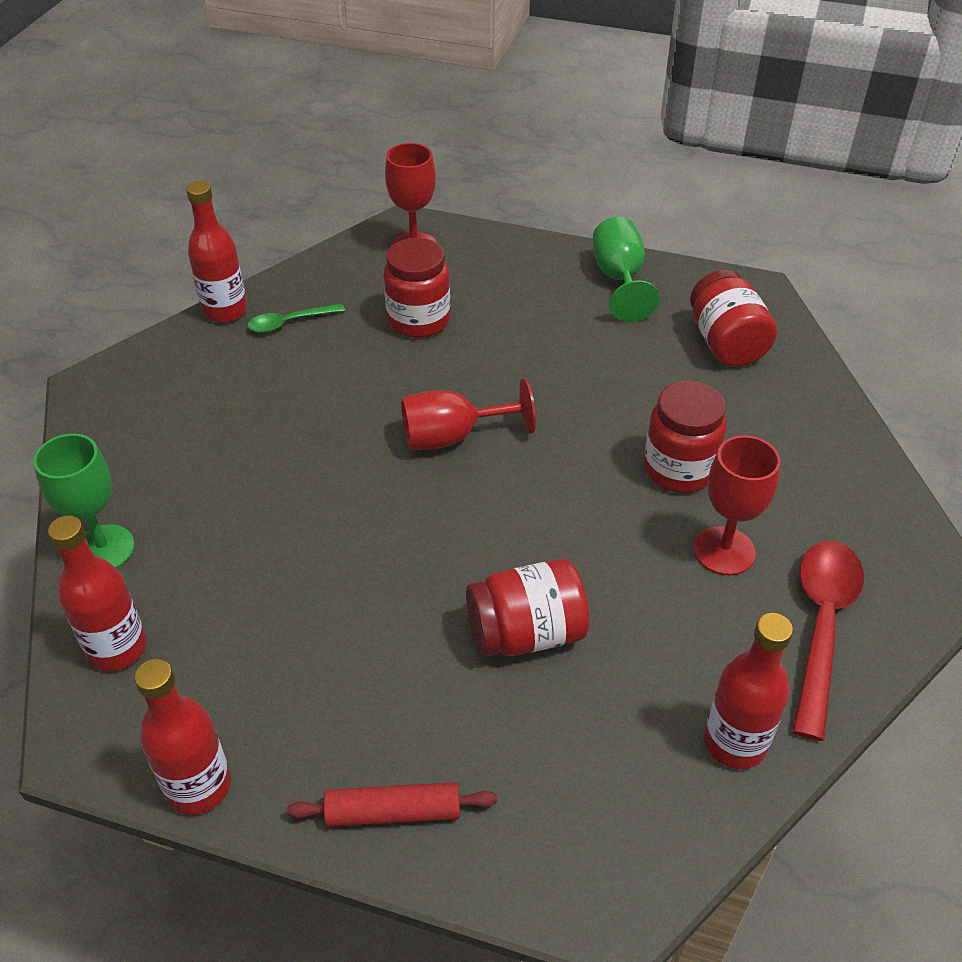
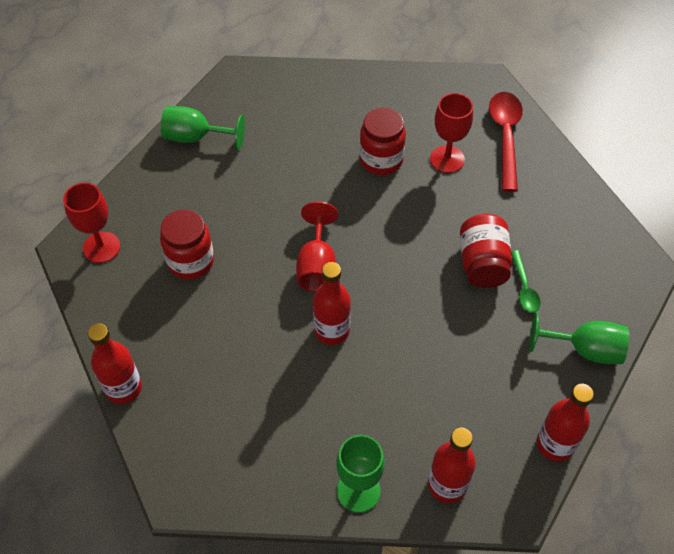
camera: 75 degrees left, 10 degrees up
(289, 322) = (158, 344): green spoon -> green spoon (524, 287)
(393, 812) = (584, 350): red rolling pin -> green goblet
(726, 343) = (281, 104): red jar -> none
(735, 742) = (566, 194): red bottle -> red bottle (332, 330)
(821, 626) = (505, 137): red spoon -> red spoon turned 60 degrees clockwise

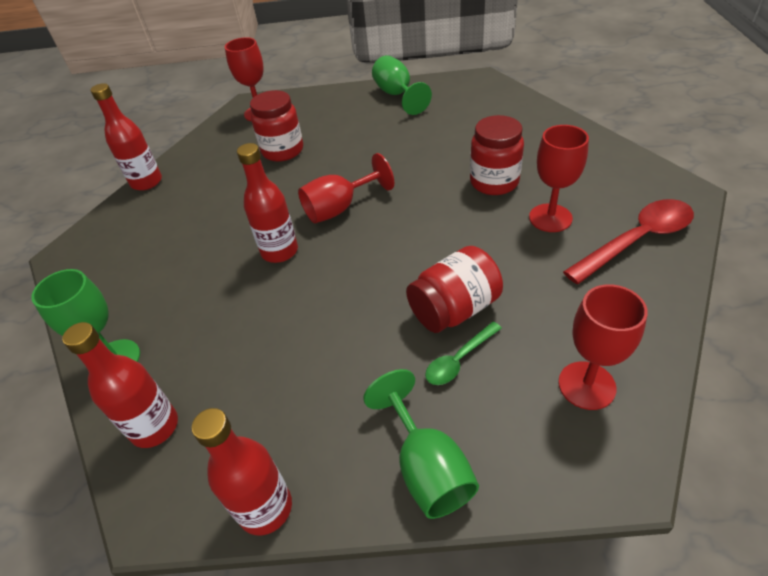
camera: 60 degrees right, 10 degrees down
(587, 243) = (586, 385): none -> red goblet

